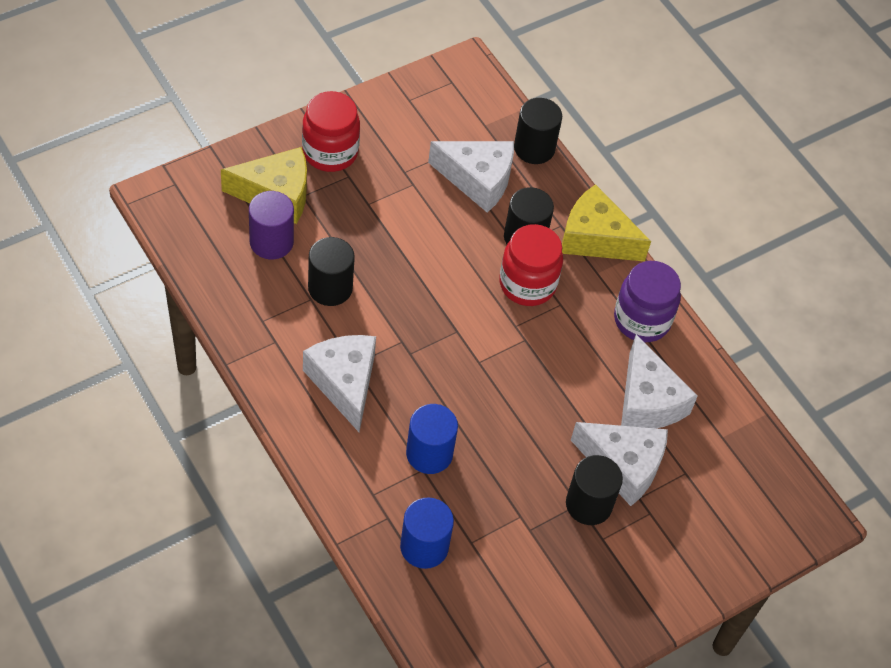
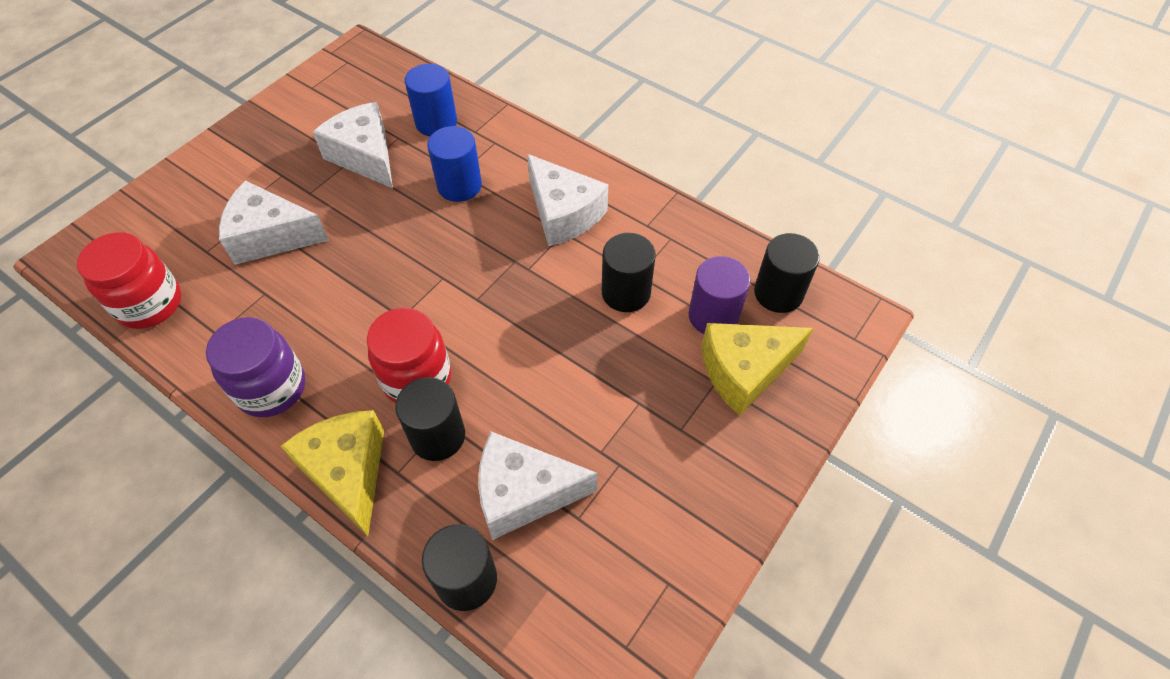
camera: 165 degrees right, 0 degrees up
(330, 152) = (720, 452): red jar -> red jar (150, 304)
(589, 504) = (299, 195): black cylinder -> black cylinder (778, 293)
(595, 238) = (348, 472): yellow cheese -> yellow cheese turned 120 degrees counterclockwise
(647, 401) = (253, 303): white cheese -> white cheese (365, 156)

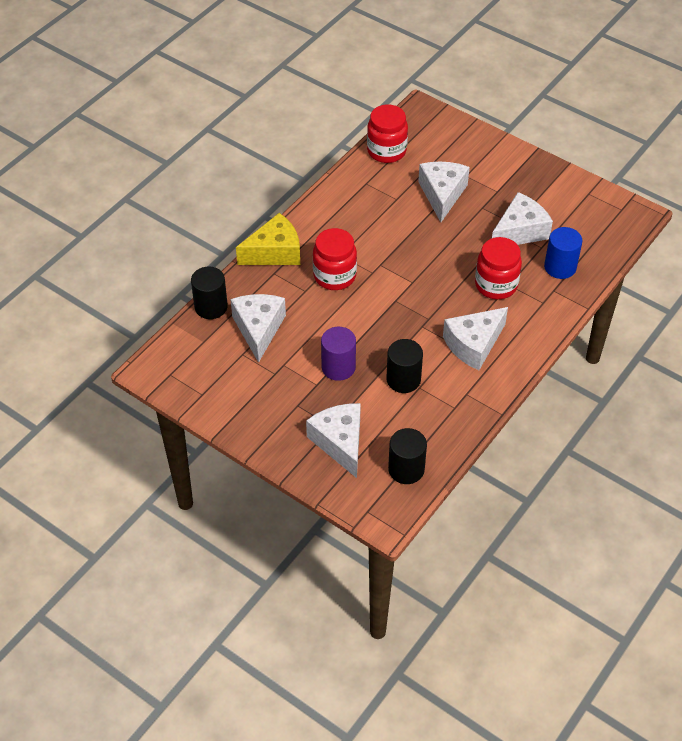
camera: 90 degrees right, 5 degrees down
(271, 388) = (328, 213): purple jar -> none
(437, 436) = (296, 288): black cylinder -> none
(459, 185) = (496, 285): blue cylinder -> red jar
(713, 316) = (385, 428): purple cylinder -> purple cylinder (338, 367)
(744, 371) = (340, 442): yellow cheese -> white cheese

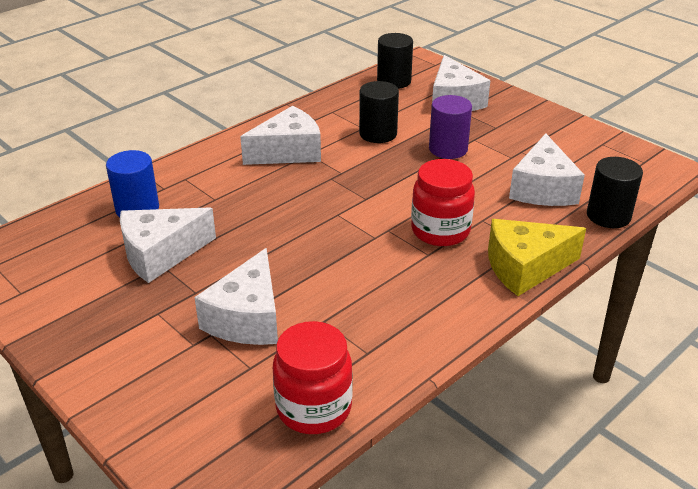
camera: 170 degrees left, 15 degrees down
(496, 285) = (231, 200): red jar -> none

